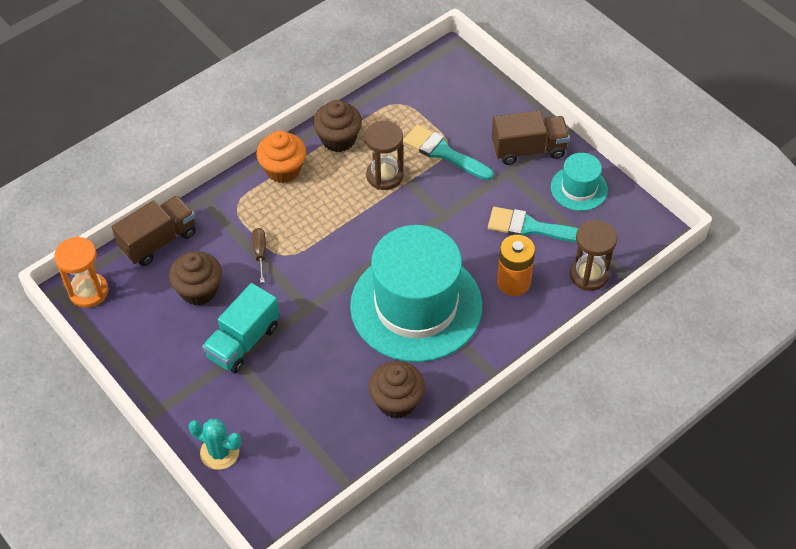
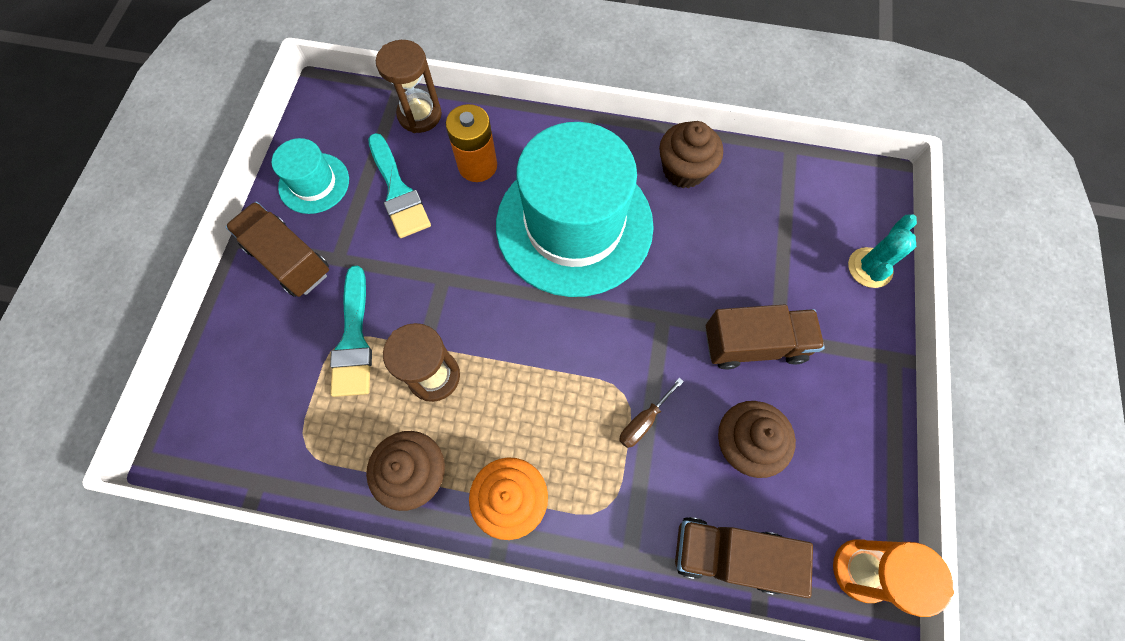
camera: 130 degrees left, 15 degrees up
(219, 452) = (869, 268): turquoise cactus -> turquoise cactus turned 45 degrees clockwise
(243, 341) = (754, 344): turquoise truck -> brown truck

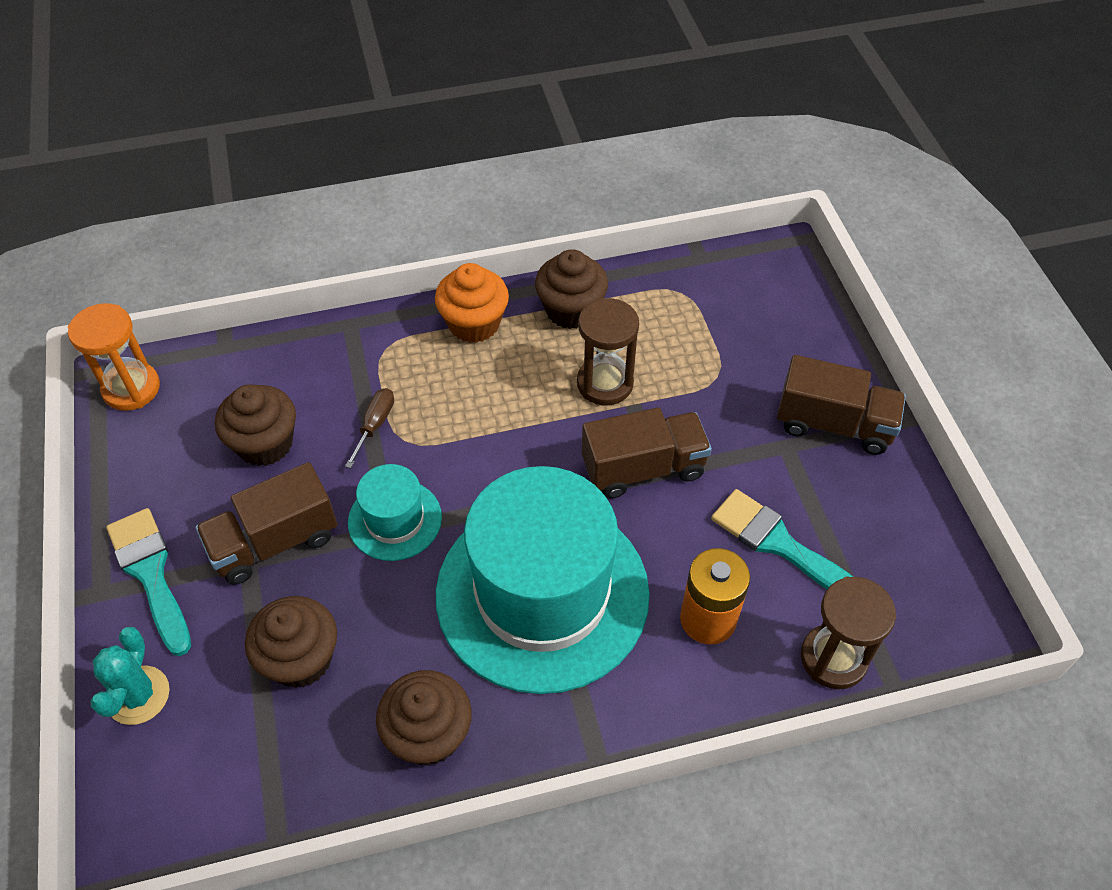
camera: 155 degrees right, 15 degrees down
(314, 183) = (883, 512): turquoise hat -> turquoise hat (395, 520)
(354, 340) = (706, 382): turquoise brush -> turquoise brush (150, 573)
(729, 554) = (259, 357): brown truck -> brown truck (643, 468)
(753, 248) = (300, 659): none -> brown cupcake

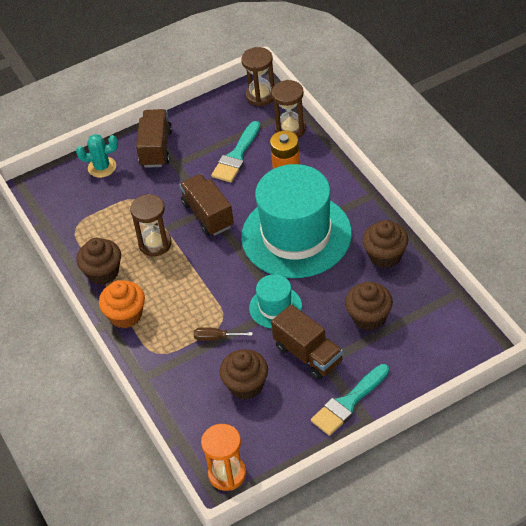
camera: 100 degrees left, 5 degrees down
(138, 695) = (416, 376): turquoise cactus -> turquoise cactus (102, 167)
(949, 628) = (260, 96): none -> brown hourglass

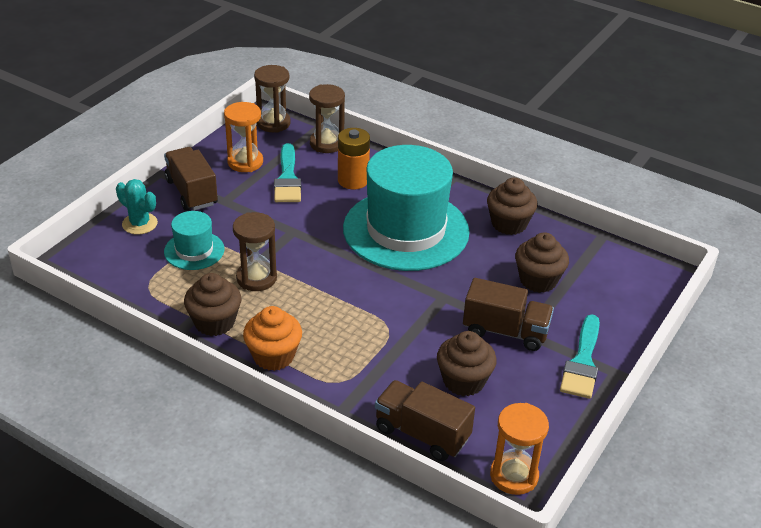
camera: 35 degrees left, 10 degrees down
(102, 167) = (139, 224): turquoise cactus -> turquoise cactus turned 75 degrees clockwise
(208, 215) = (296, 236): brown truck -> brown truck (422, 434)
(214, 130) = (245, 162): none -> orange hourglass
(216, 337) = (394, 346): brown screwdriver -> none
(275, 307) = (436, 299): turquoise hat -> turquoise hat (194, 250)

